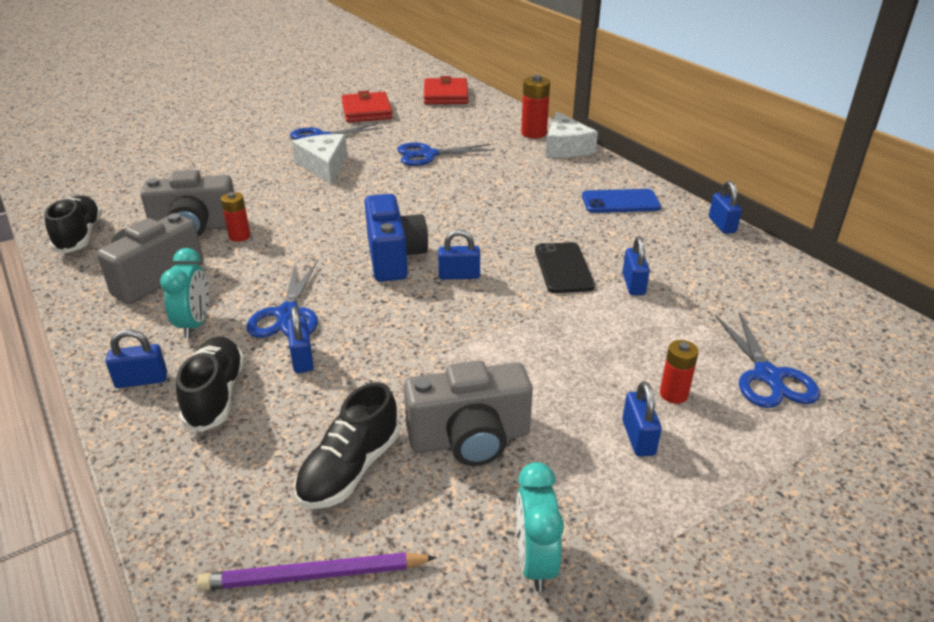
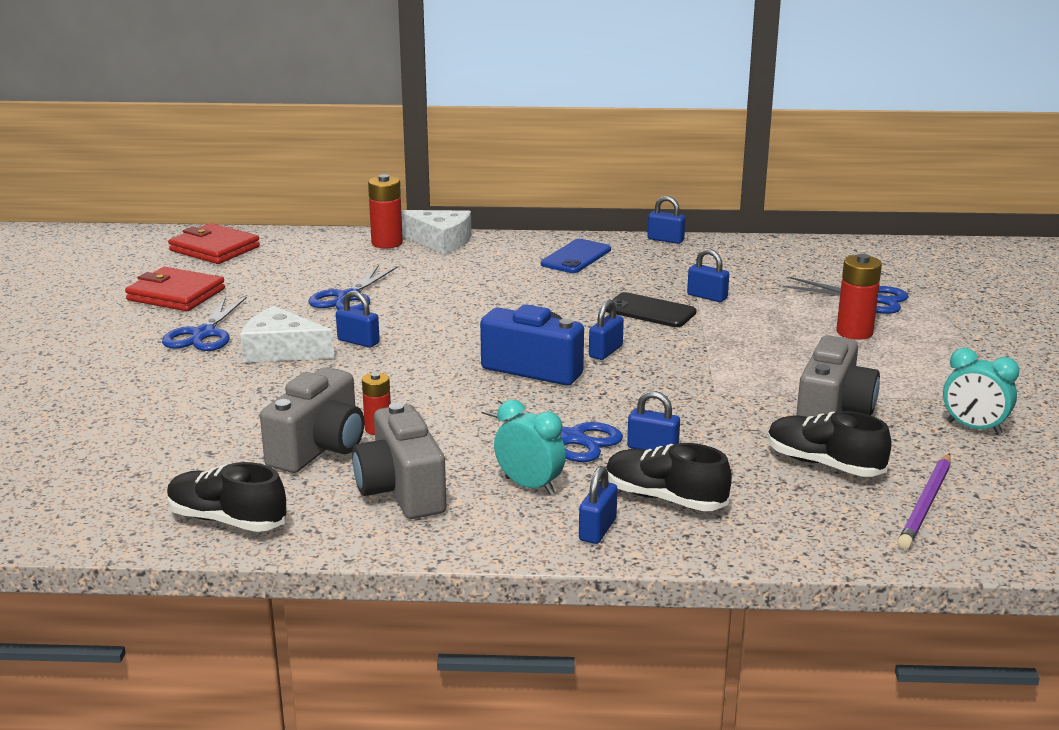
camera: 55 degrees left, 10 degrees down
(350, 469) = (824, 464): black shoe -> black shoe turned 150 degrees clockwise
(638, 438) = (888, 358): blue padlock -> blue padlock (358, 341)
(673, 394) = (854, 332): red battery -> red battery, size x1.55

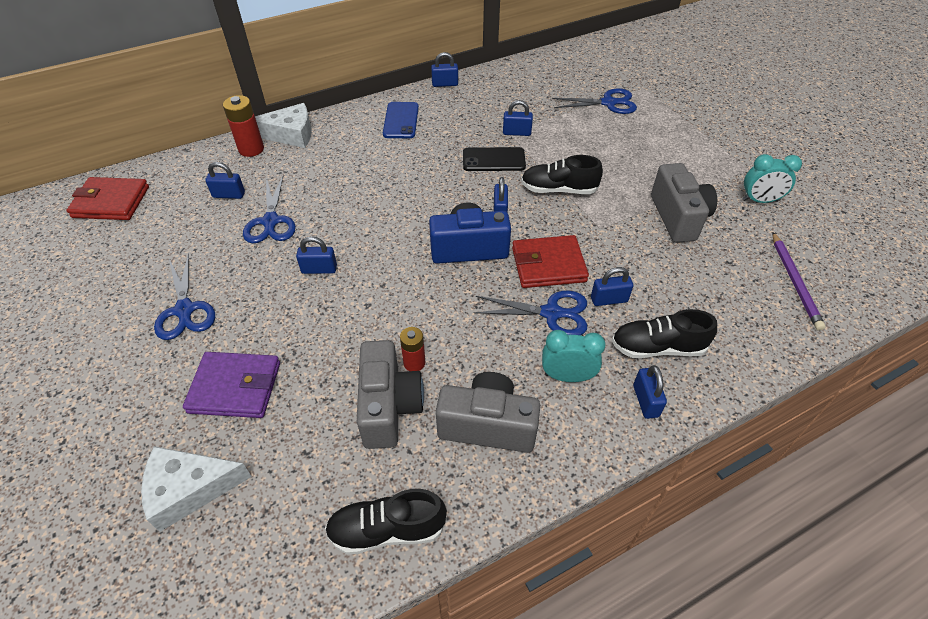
camera: 30 degrees left, 25 degrees up
(176, 294) = (121, 270): red wallet -> red wallet (548, 265)
(194, 394) = (235, 387): none -> purple wallet
(282, 350) = (266, 303): white cheese -> white cheese (189, 489)
(328, 269) = (229, 195): none -> blue padlock
(401, 490) = (487, 425): grey camera -> grey camera turned 150 degrees clockwise
(824, 464) = (714, 270): black shoe -> black shoe (558, 189)
(854, 332) = (627, 136): red battery -> none

